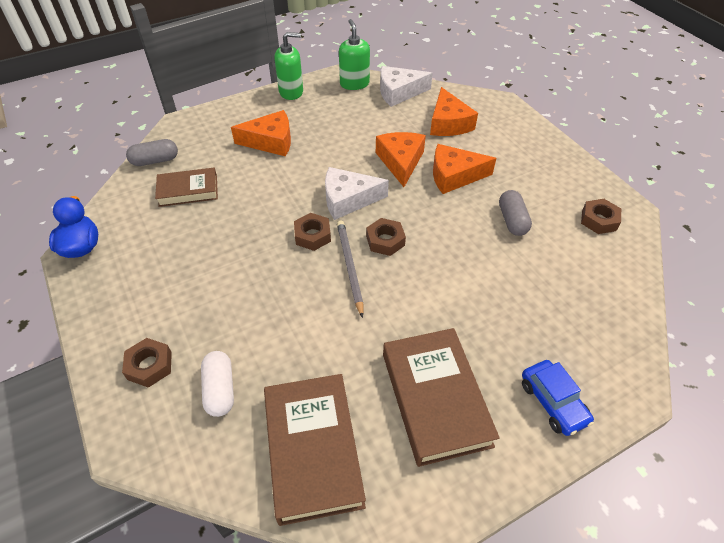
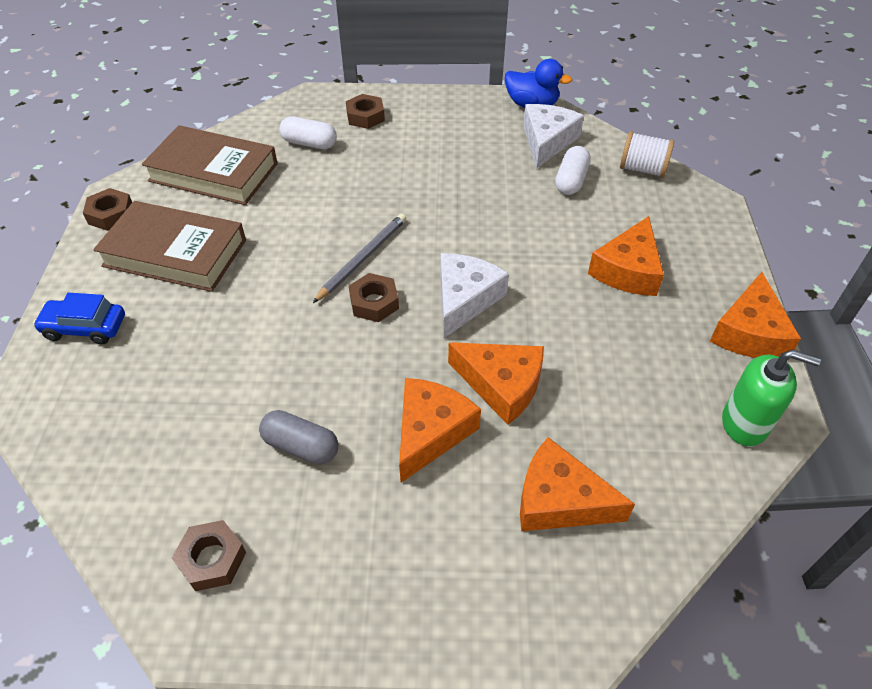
camera: 120 degrees right, 0 degrees up
(155, 161) = (642, 169): grey capsule -> white spool
(188, 191) = (571, 181): brown book -> white capsule
(291, 92) = (749, 332): green soap dispenser -> orange cheese
(312, 235) = (429, 248): brown nut -> brown nut (111, 214)
(349, 267) = (362, 259): grey pencil -> grey pencil turned 75 degrees counterclockwise
(399, 92) = (689, 476): white cheese -> white cheese (547, 141)

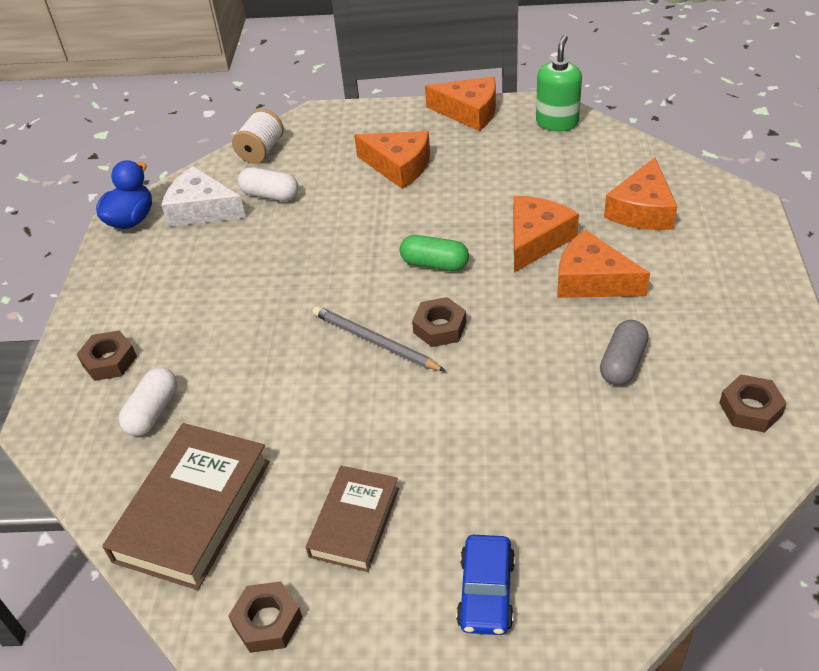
camera: 85 degrees left, 5 degrees down
(175, 253) = (354, 522): brown book -> brown book, size x0.63
(465, 299) = (434, 264): white cheese -> green capsule

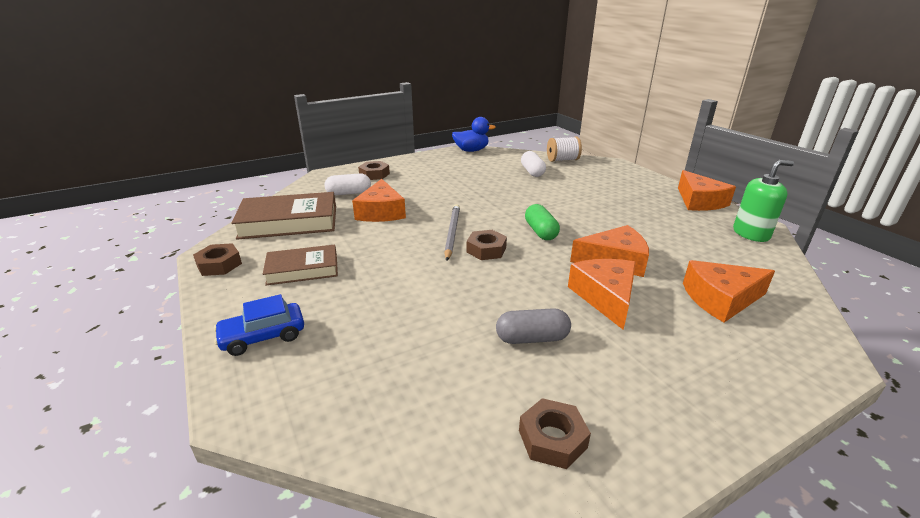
camera: 55 degrees right, 15 degrees down
(202, 209) = (498, 161): white cheese -> none
(398, 166) = (610, 196): orange cheese -> orange cheese (381, 212)

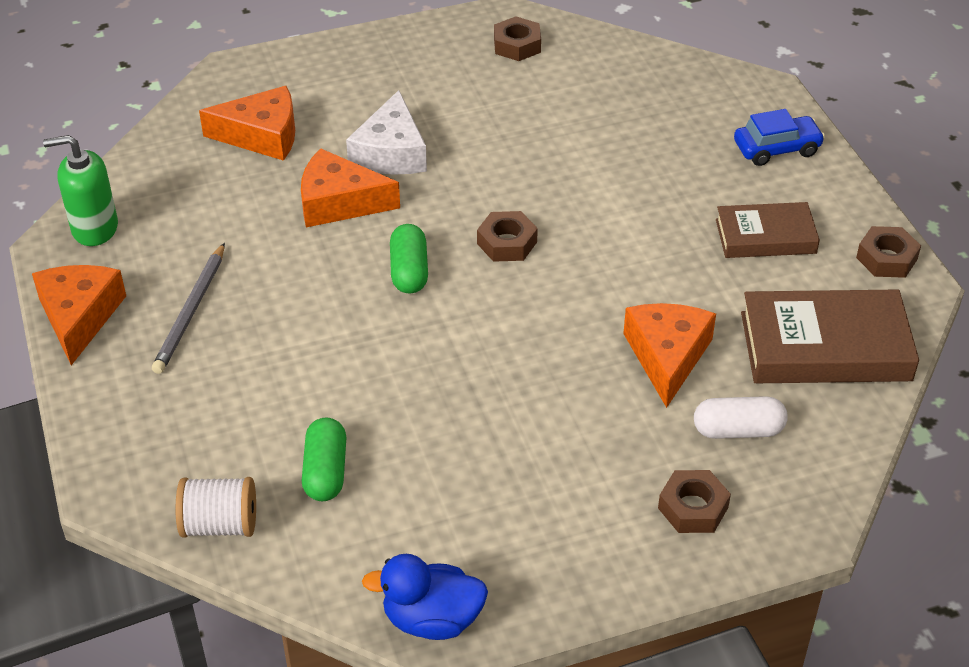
camera: 170 degrees left, 15 degrees up
(452, 233) = (550, 285): grey pencil -> grey pencil (191, 311)
(532, 172) = (325, 471): white capsule -> green capsule
(532, 338) = (498, 117): grey capsule -> none
(605, 297) = (391, 152): orange cheese -> white cheese

